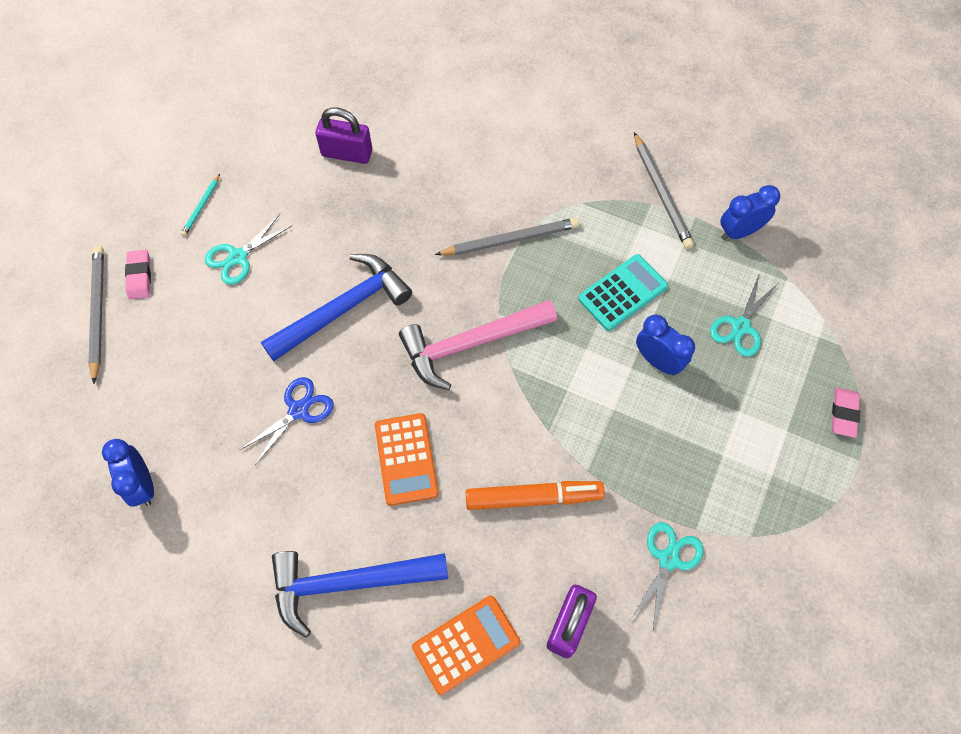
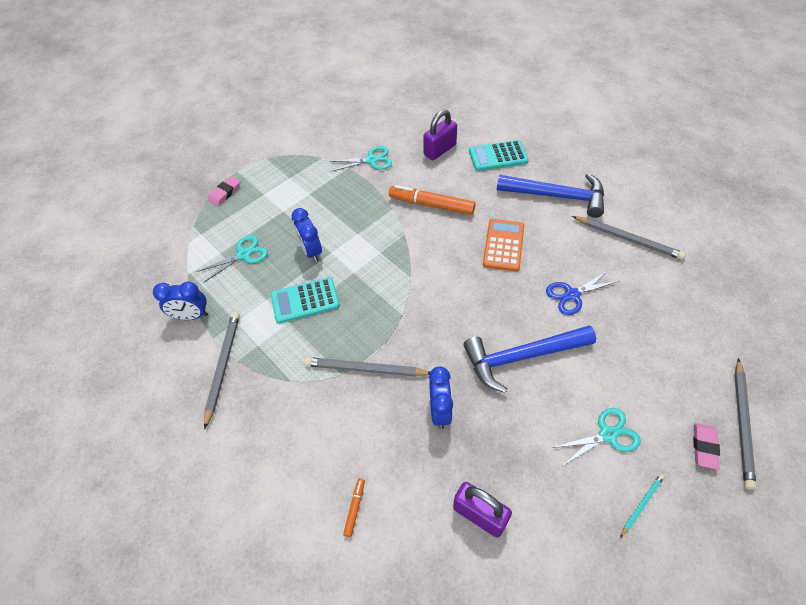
camera: 155 degrees left, 10 degrees down
(143, 485) = (691, 281): blue clock -> blue clock (440, 411)
(232, 531) = (628, 239): none -> grey pencil
(459, 123) = (354, 508): none -> orange marker
(466, 644) = (498, 156): orange calculator -> turquoise calculator
(471, 344) = (432, 300): pink hammer -> none
(668, 559) = (371, 160): turquoise scissors -> turquoise scissors turned 150 degrees counterclockwise

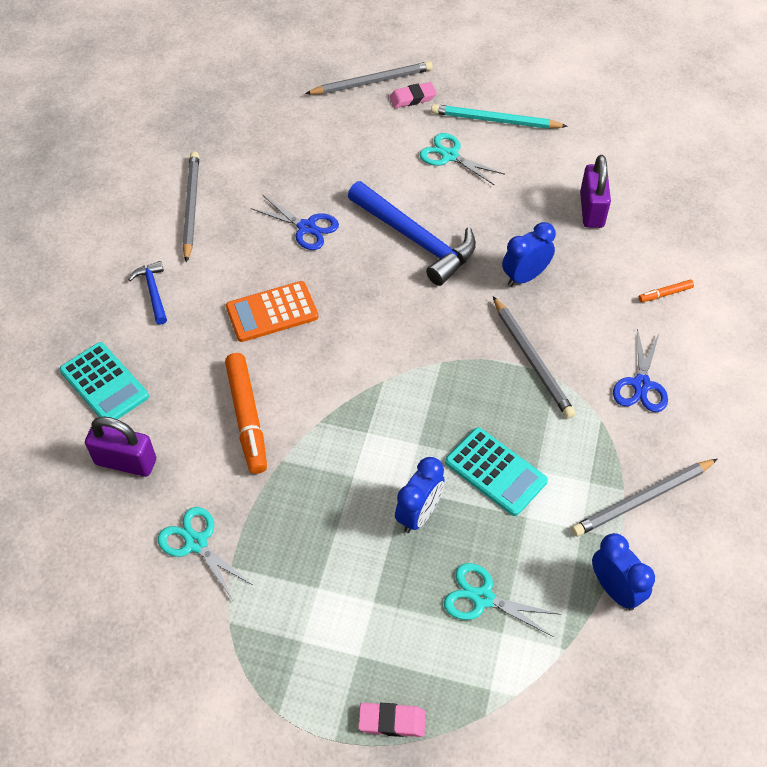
camera: 125 degrees left, 0 degrees up
(294, 426) = (641, 384): none -> blue scissors
(556, 196) = (153, 292): blue hammer -> blue hammer, size x0.49
(641, 504) = (495, 120): turquoise pencil -> turquoise pencil, size x1.85

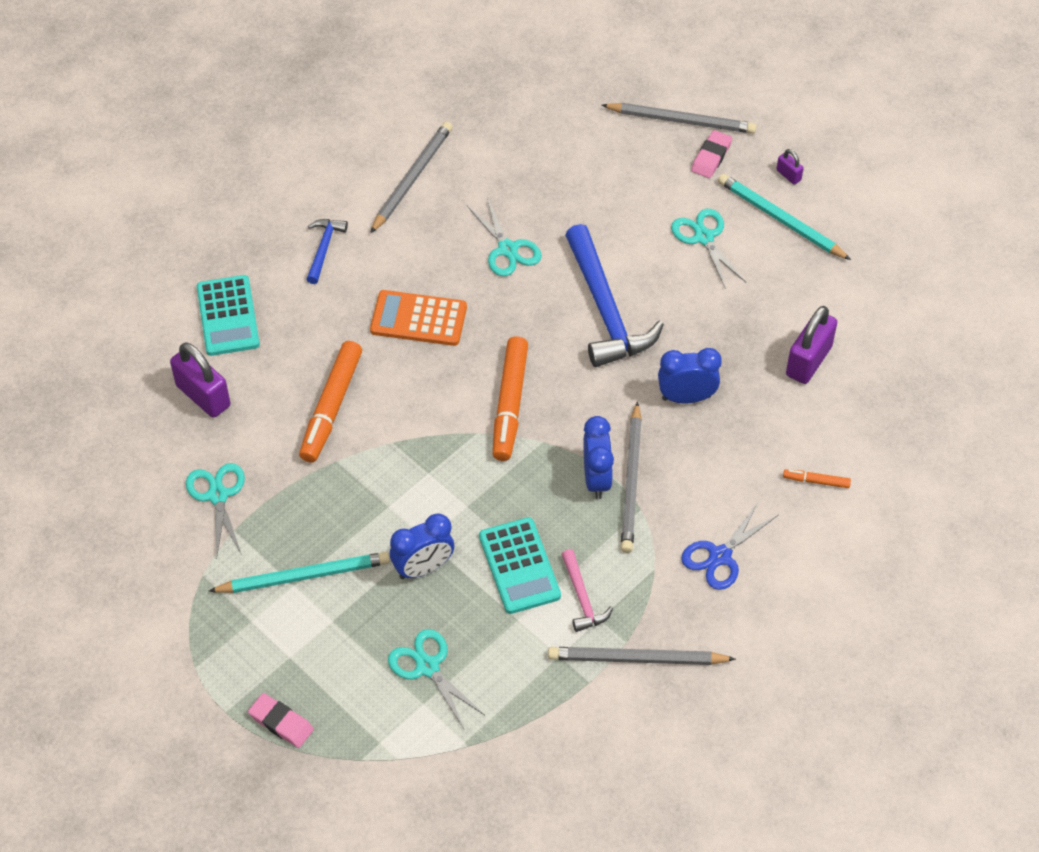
camera: 30 degrees right, 0 degrees up
(306, 227) = (507, 249): blue scissors -> turquoise scissors
(321, 575) = (304, 576): none -> turquoise pencil
(393, 344) = (510, 403): none -> orange marker
(412, 98) = (711, 157): pink eraser -> pink eraser turned 75 degrees counterclockwise
(477, 88) = (788, 175): none -> purple padlock
(563, 472) = (582, 597): none -> pink hammer
(615, 589) = (550, 721): blue clock -> blue clock (596, 479)

